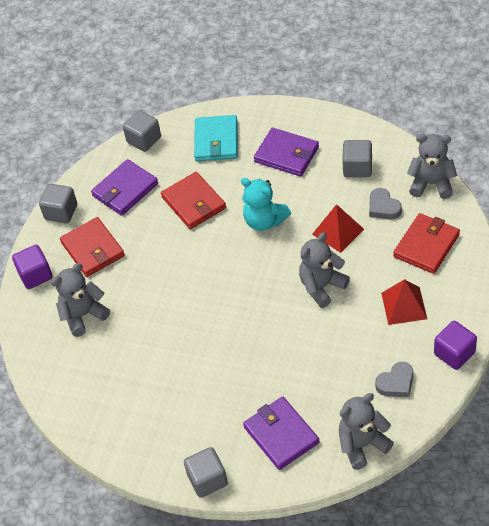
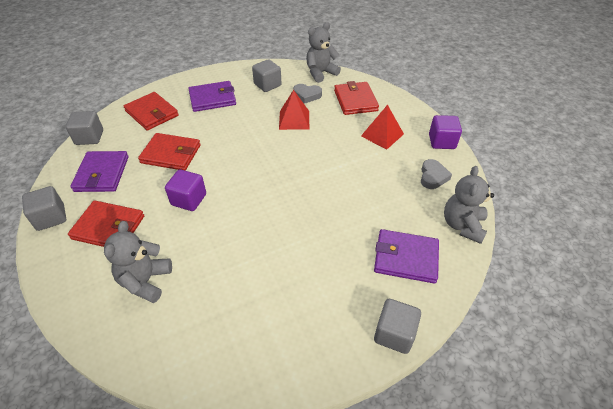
camera: 50 degrees left, 5 degrees down
(35, 275) = (64, 279): purple cube -> purple cube (189, 199)
(216, 141) = (152, 113): turquoise wallet -> red wallet
(264, 221) = (237, 138): turquoise teddy bear -> none
(322, 286) = (320, 152): grey teddy bear -> none

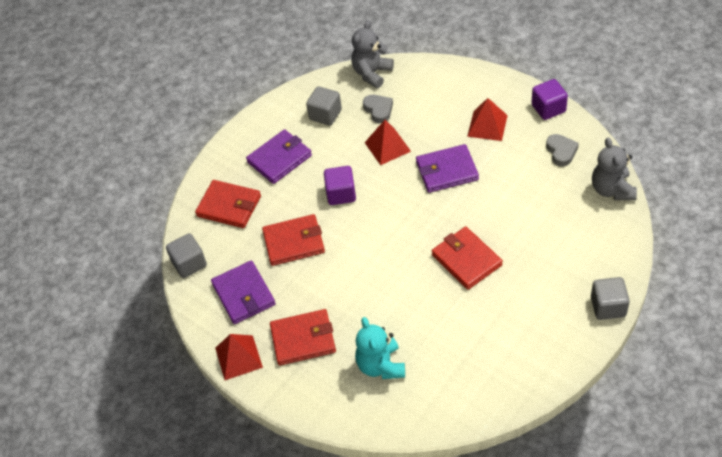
camera: 20 degrees left, 5 degrees up
(51, 218) = (238, 357): grey cube -> red pyramid
(145, 281) = (381, 365): grey teddy bear -> turquoise teddy bear
(189, 199) = (354, 279): purple cube -> purple cube (341, 194)
(307, 95) = (378, 110): grey heart -> grey heart turned 105 degrees counterclockwise
(355, 100) = (434, 95): red wallet -> red wallet (466, 260)
(406, 258) = (582, 241): purple wallet -> purple wallet (447, 171)

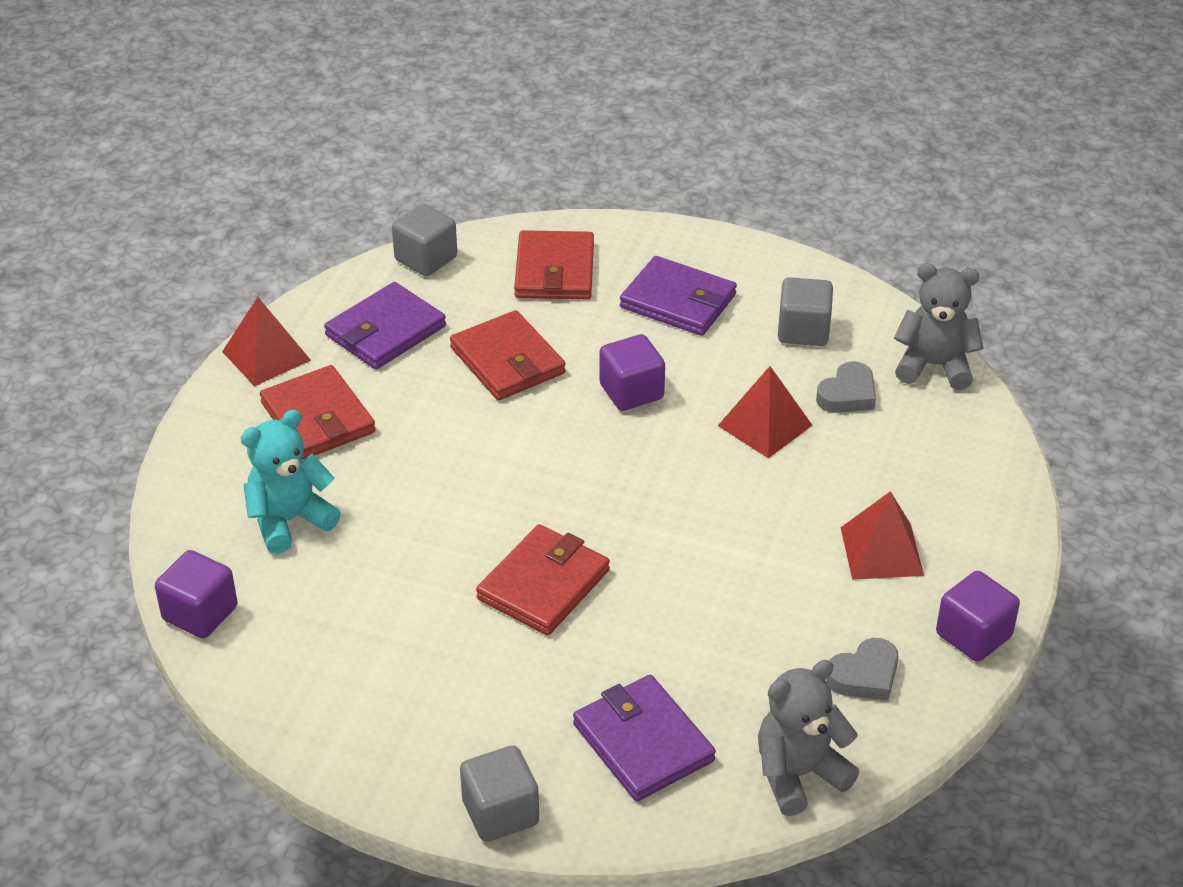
camera: 65 degrees right, 10 degrees down
(438, 419) = (200, 613): none -> purple cube
(447, 171) = (741, 516): purple wallet -> purple wallet (643, 742)

